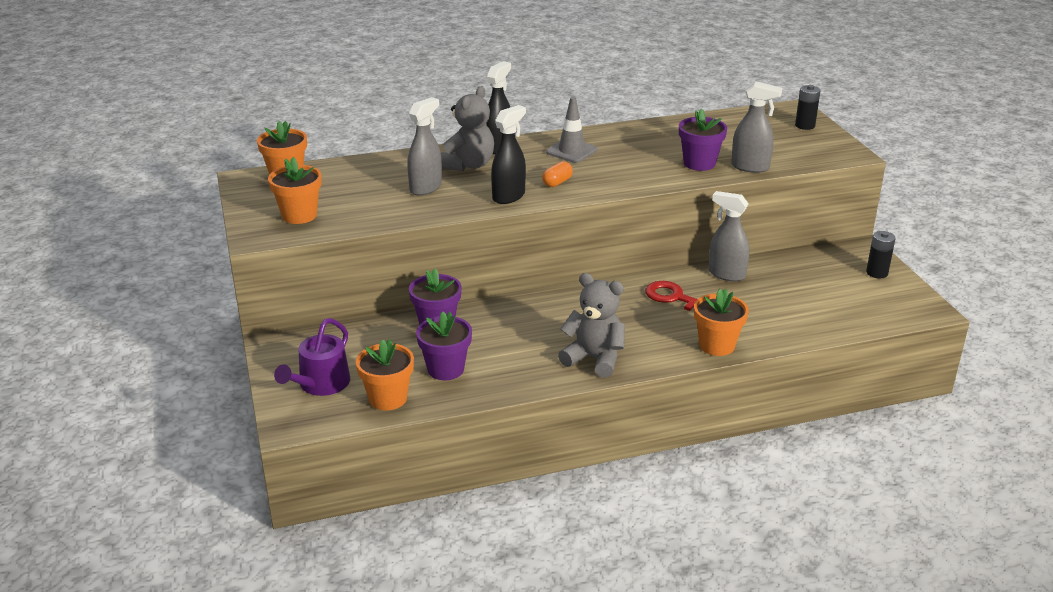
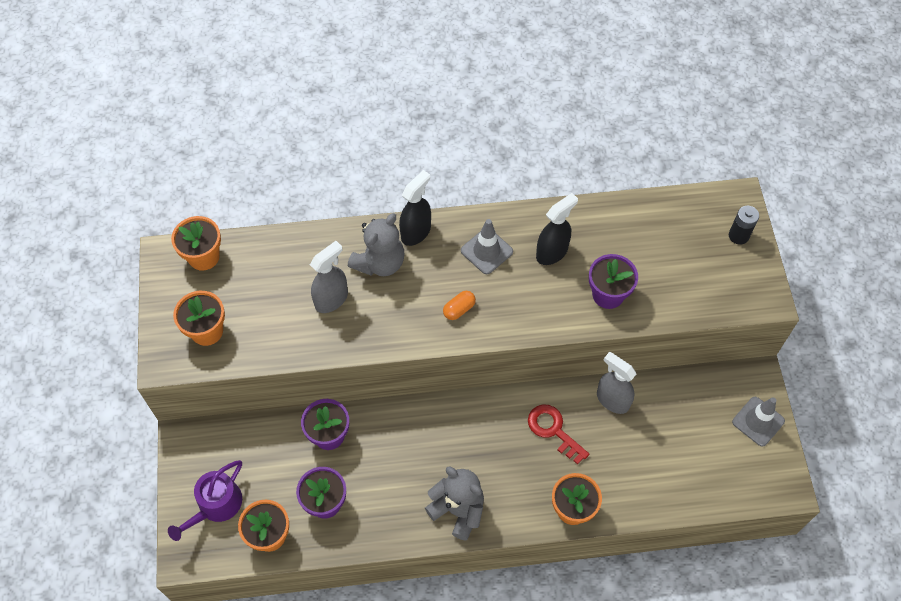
camera: 10 degrees right, 30 degrees up
(509, 196) = (407, 327): black spray bottle -> black spray bottle (552, 252)
(750, 167) = (657, 310): grey spray bottle -> none
(877, 273) = (758, 421): black battery -> grey traffic cone

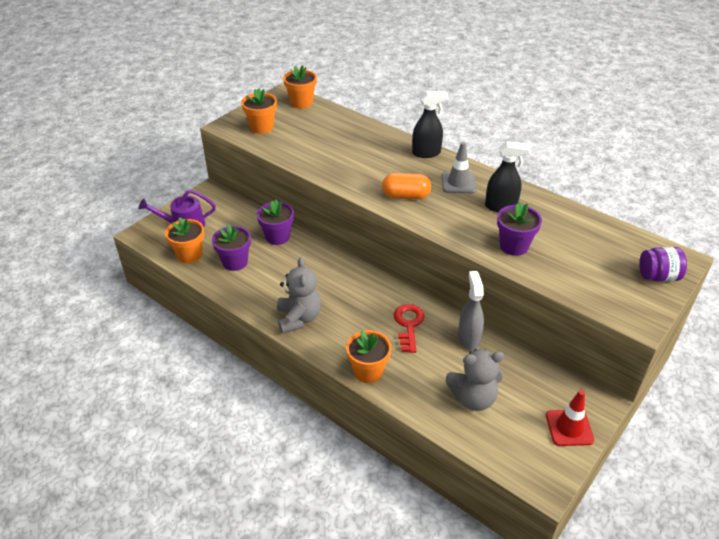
camera: 45 degrees right, 20 degrees down
(331, 299) = (340, 151): grey spray bottle -> none
(380, 262) = (388, 153): grey teddy bear -> grey teddy bear (473, 398)
(459, 309) = (405, 196): orange capsule -> orange capsule, size x1.62
(738, 236) = (658, 276): black battery -> purple jar
(758, 421) = (569, 428): grey traffic cone -> red traffic cone

